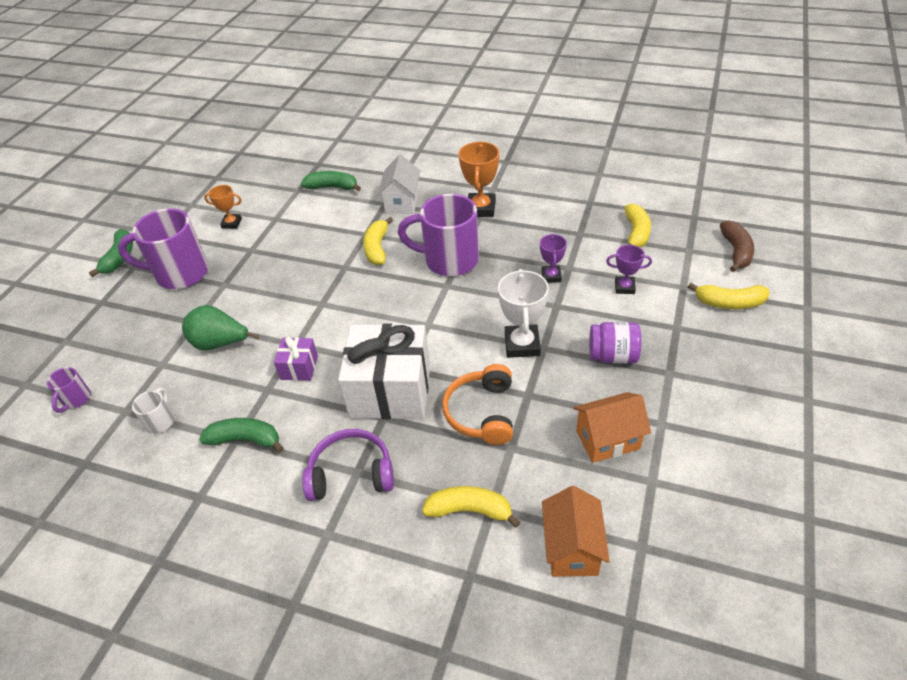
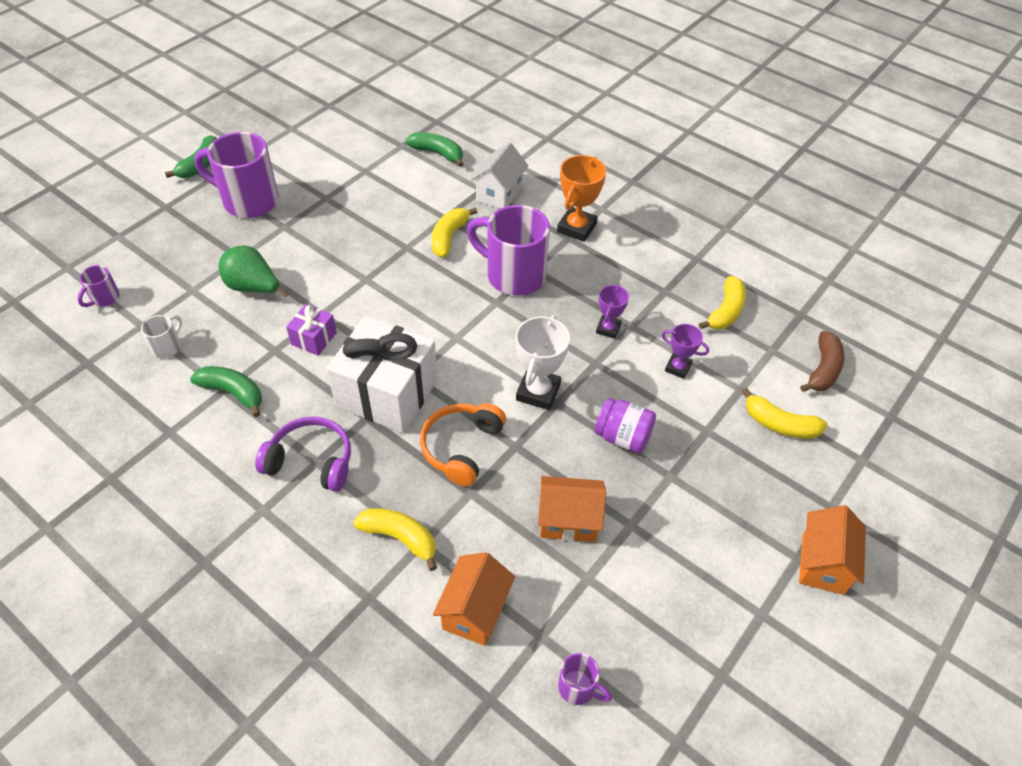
camera: 15 degrees right, 5 degrees up
(232, 223) = (321, 162): orange trophy -> none
(699, 579) = (578, 688): none -> purple mug
(829, 397) = (823, 564): none -> orange house

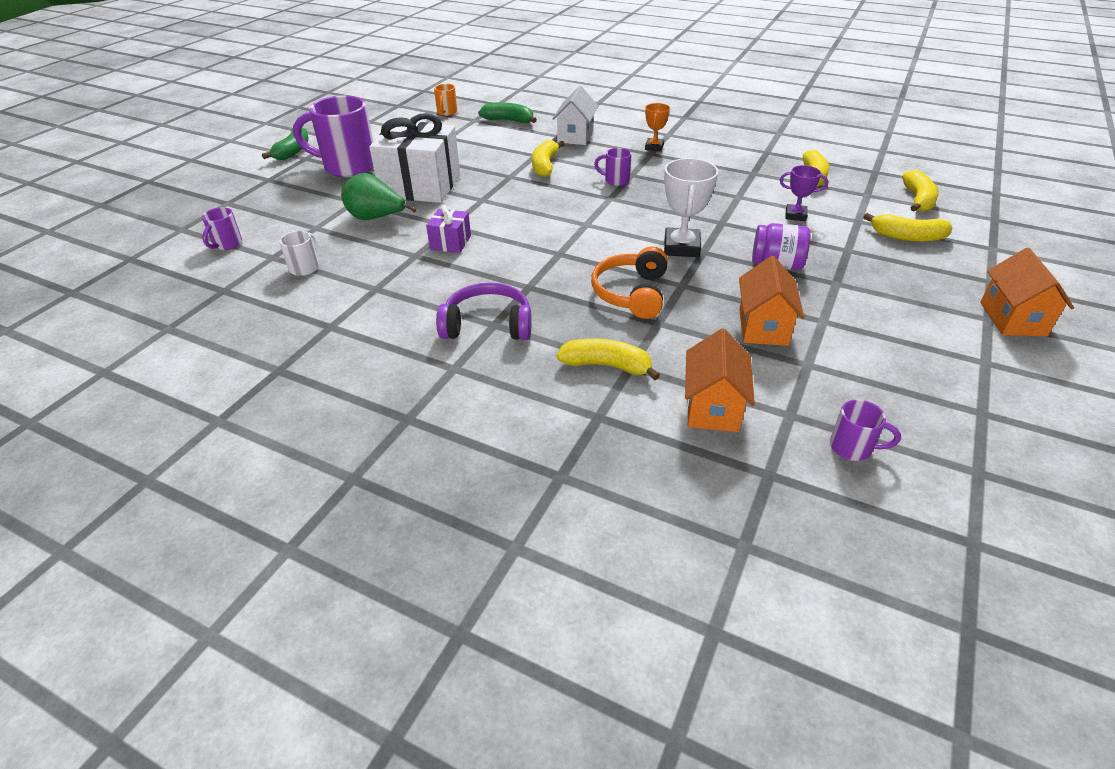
camera: 10 degrees left, 10 degrees down
(233, 393) = (386, 289): green banana -> none
(377, 127) = (447, 112): none -> orange mug
(387, 393) = (540, 268): white gift -> white gift (421, 186)
(513, 275) = (615, 180): purple mug -> purple mug, size x0.46
(568, 520) = (763, 327): orange house -> orange house turned 75 degrees counterclockwise
(576, 228) = (654, 147): orange trophy -> orange trophy, size x0.60
(608, 329) = (719, 201): purple trophy -> none
(823, 369) = (917, 200): brown banana -> yellow banana

